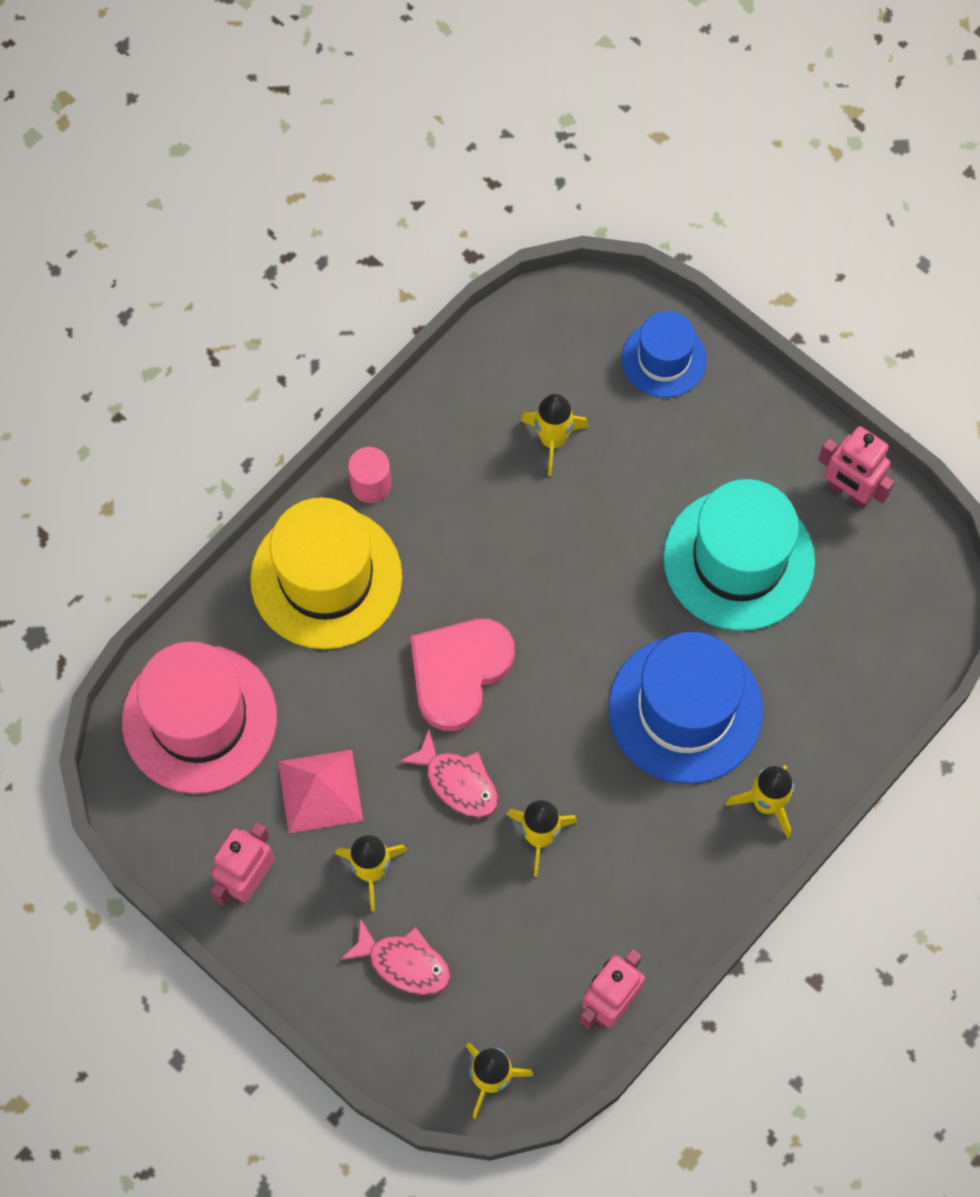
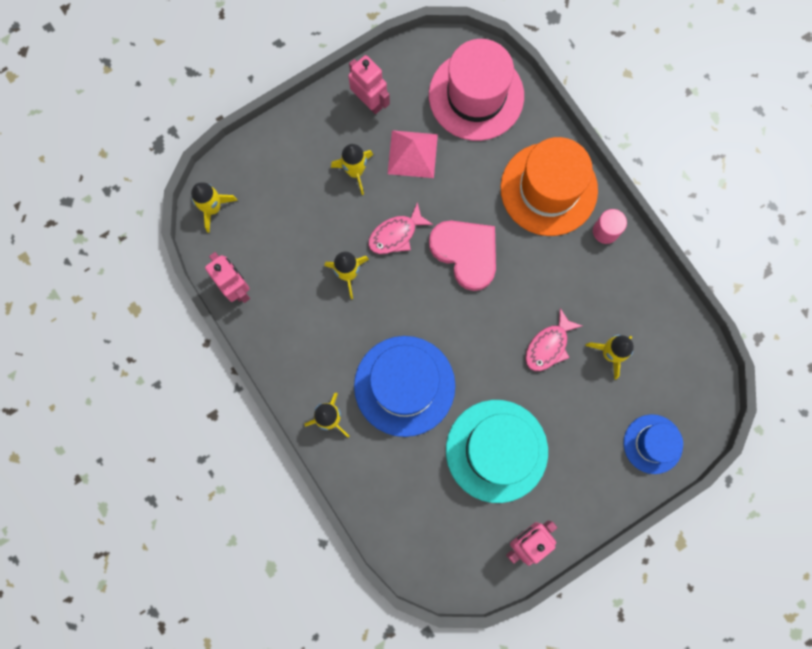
camera: 105 degrees right, 10 degrees up
(326, 577) = (549, 189): yellow hat -> orange hat
(404, 963) = (295, 176): pink fish -> pink fish (548, 346)

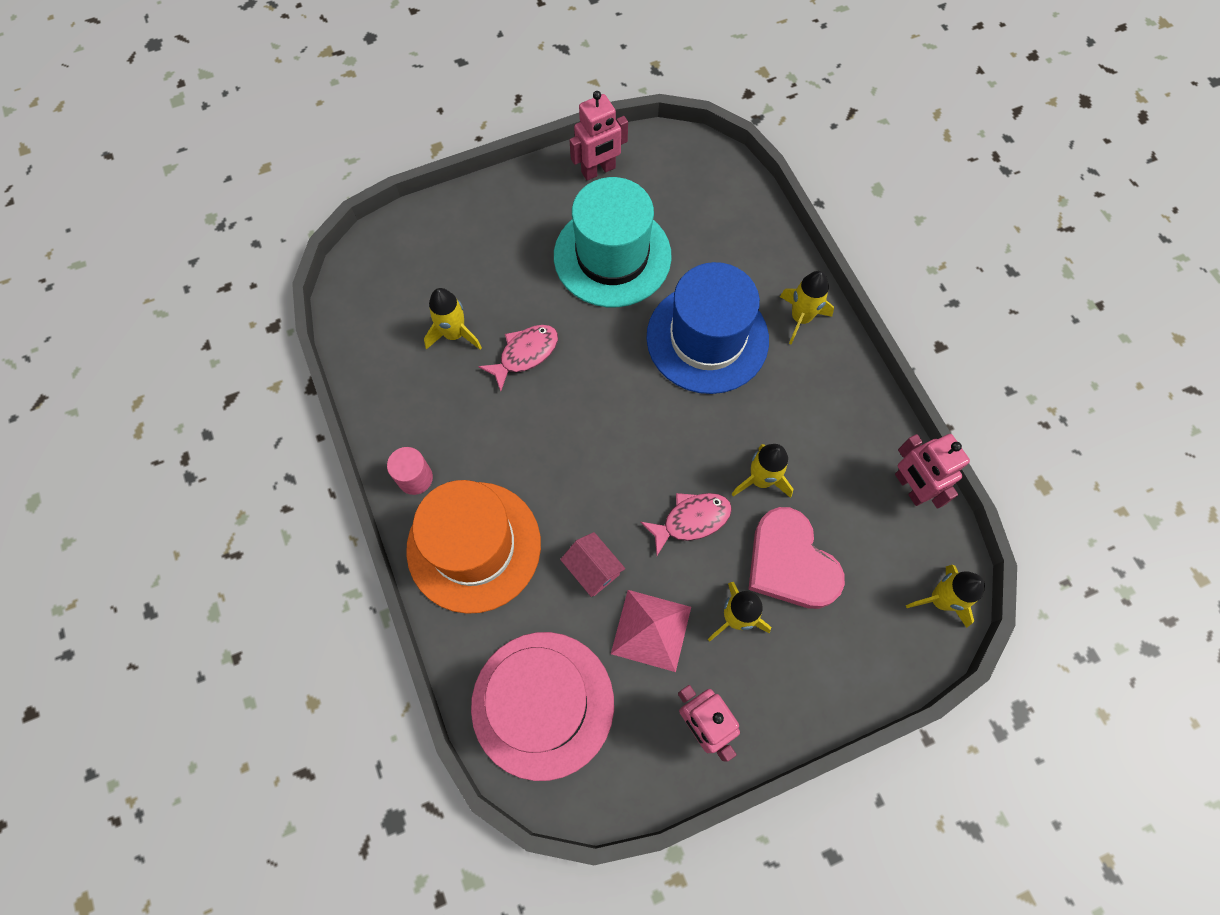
camera: 170 degrees left, 10 degrees down
(460, 188) = (593, 569): none -> pink house
(466, 253) = (603, 480): pink heart -> pink heart (790, 563)
(653, 444) = (435, 236): blue hat -> none

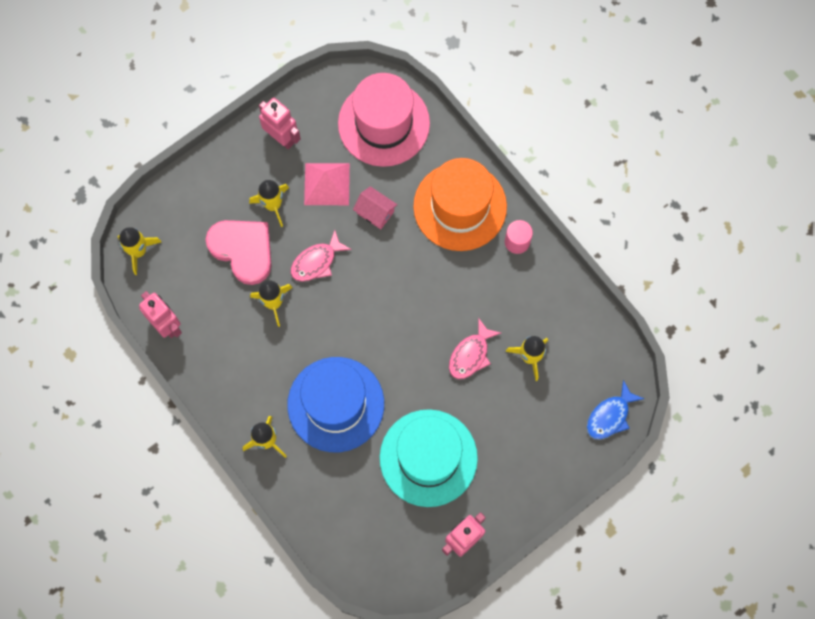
camera: 165 degrees right, 5 degrees up
(387, 249) = (610, 416): none -> blue fish

